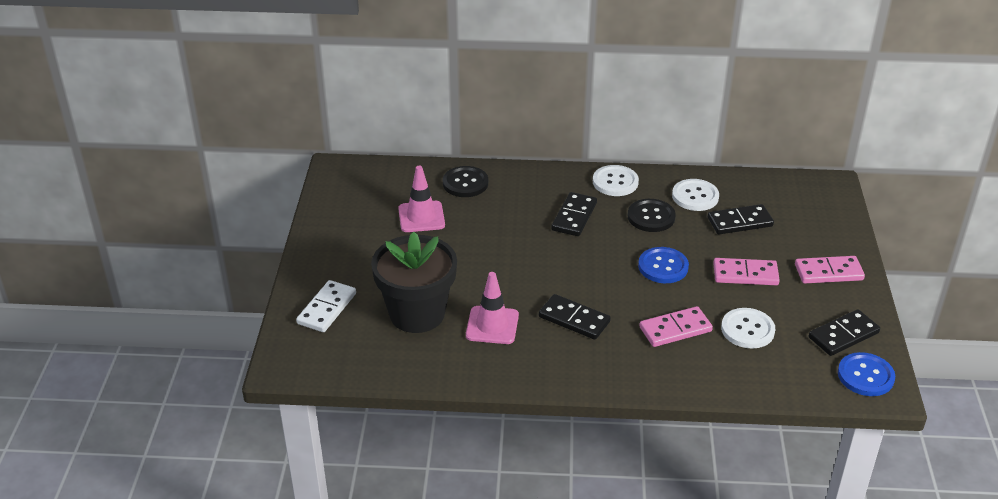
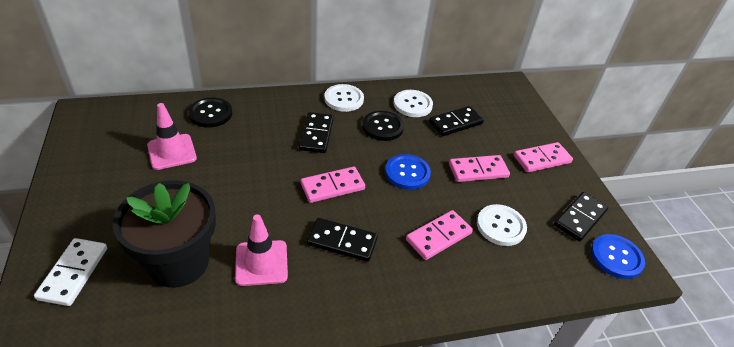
camera: 20 degrees left, 5 degrees up
(578, 269) = (332, 186): none -> pink domino

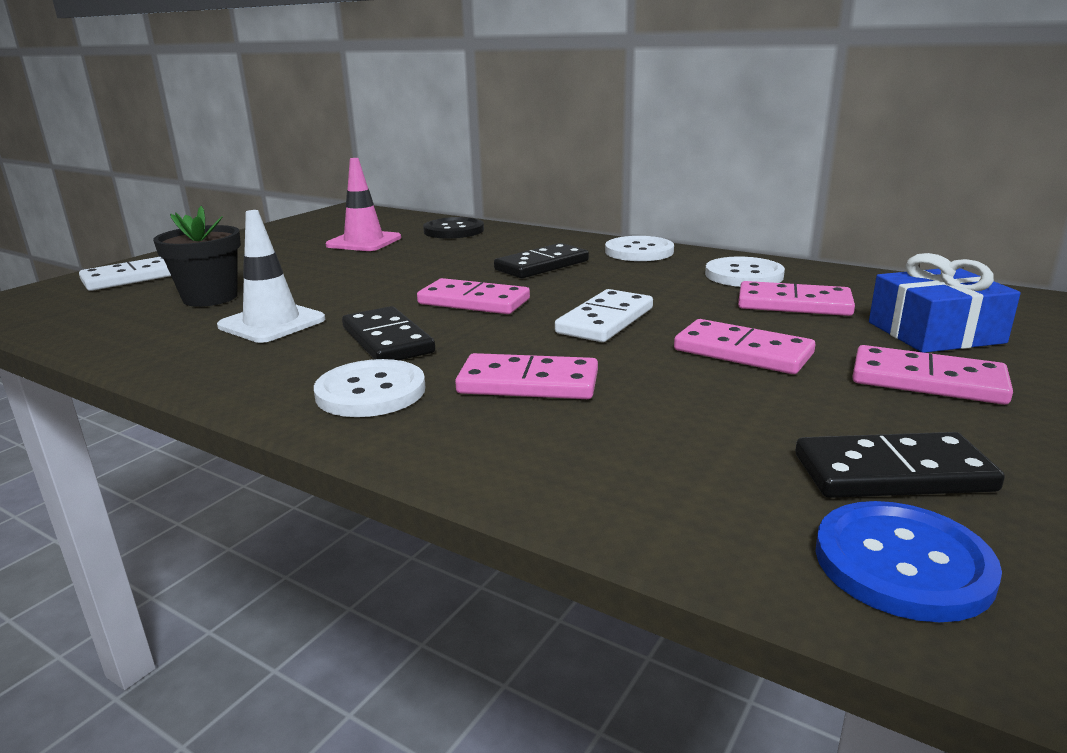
camera: 50 degrees right, 20 degrees down
(178, 262) = (210, 298): black flower pot -> black flower pot, size x0.62
(261, 263) = (272, 323): pink traffic cone -> white traffic cone
(382, 127) = (651, 280): black button -> none
(407, 173) = (605, 320): blue button -> white domino
(456, 123) = (794, 304): black domino -> pink domino
(501, 226) = (667, 414): white button -> white button (371, 392)
(515, 123) = (935, 332): none -> blue gift

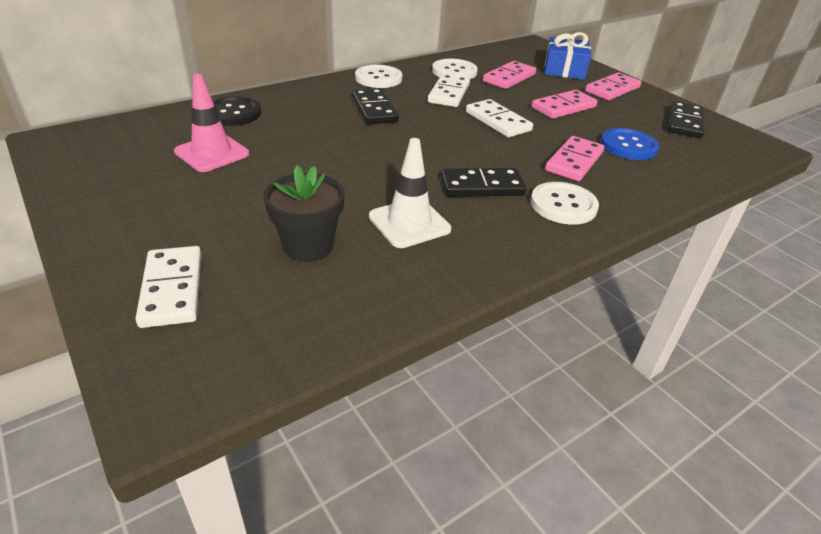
camera: 70 degrees left, 15 degrees up
(474, 302) = (430, 146): pink domino -> none
(656, 284) = (448, 93): none -> white domino
(902, 563) = (740, 142): blue button -> blue button (628, 146)

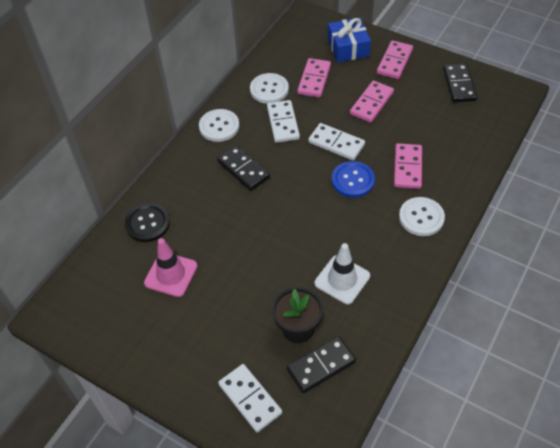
camera: 20 degrees left, 15 degrees up
(481, 186) = (364, 222): black domino -> black domino (321, 366)
(628, 146) = (434, 132): blue button -> blue button (353, 180)

